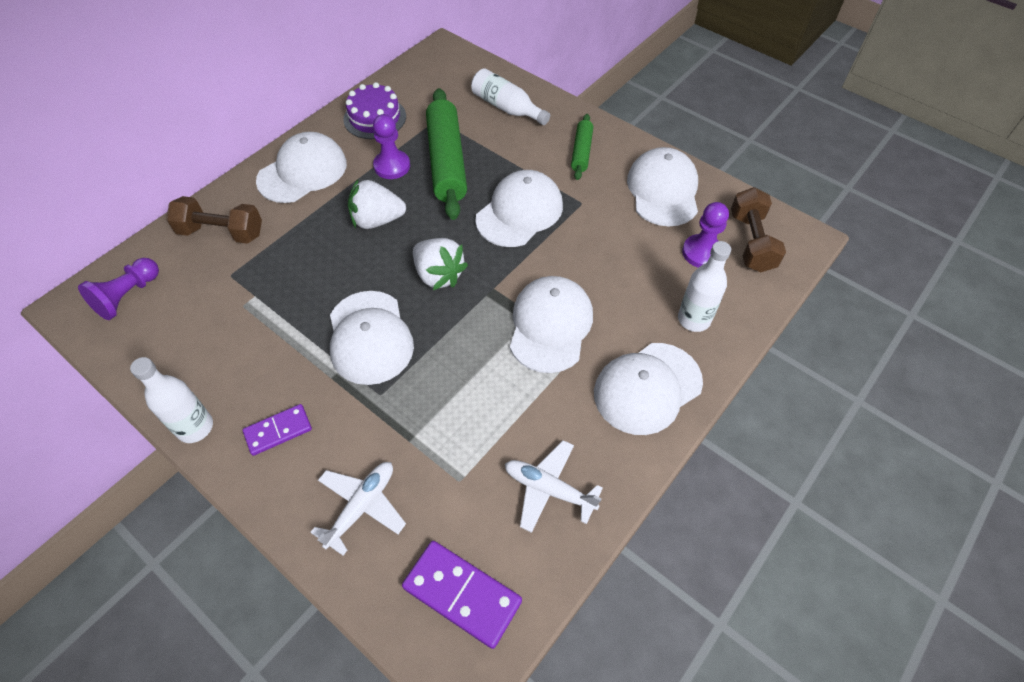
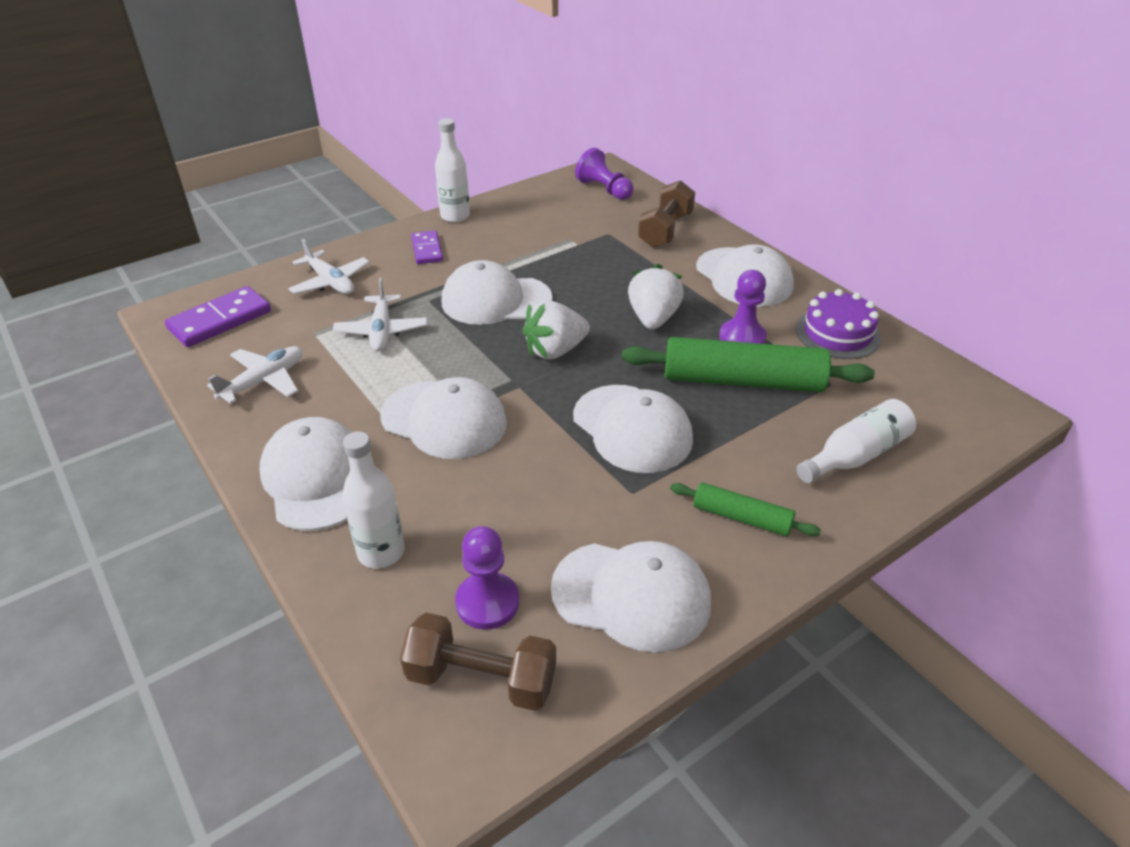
camera: 105 degrees right, 15 degrees down
(442, 417) = (382, 331): none -> white plane

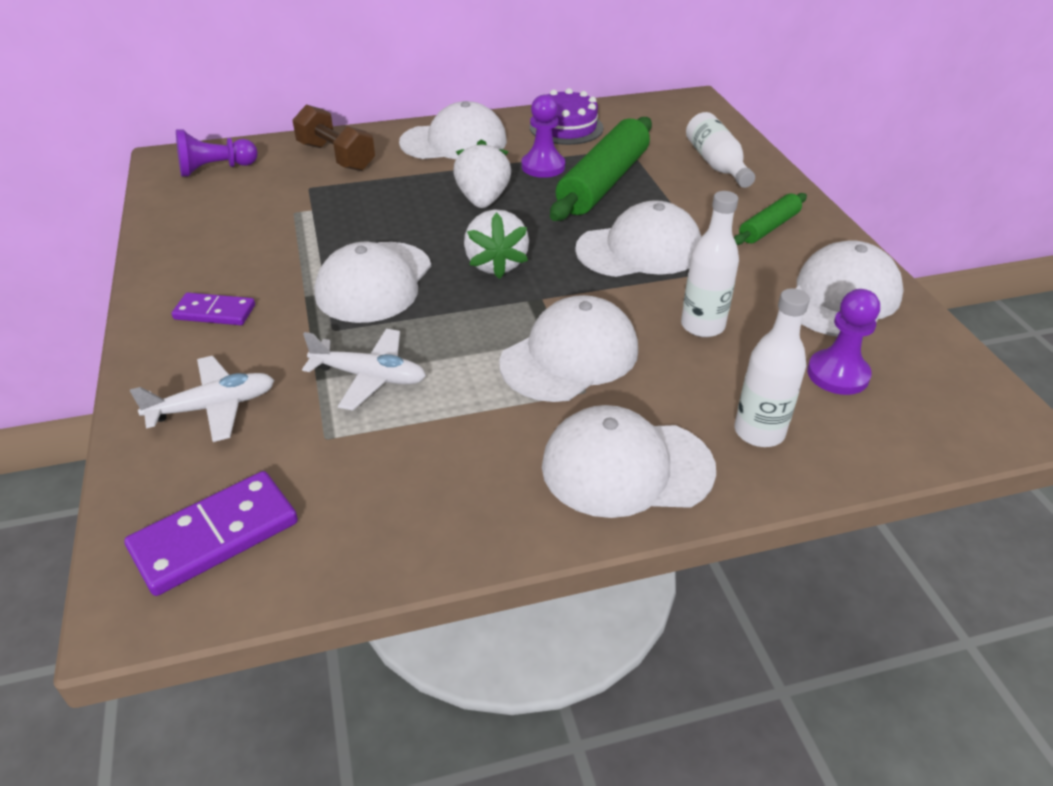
camera: 70 degrees left, 0 degrees up
(220, 320) = (215, 536): purple domino -> purple domino turned 75 degrees clockwise
(264, 381) = (407, 498): white plane -> none
(455, 216) = (156, 277): white bottle -> white bottle (702, 326)
(481, 679) = (923, 393): brown dumbbell -> none
(653, 318) = (482, 200): white strawberry -> white strawberry turned 60 degrees clockwise

